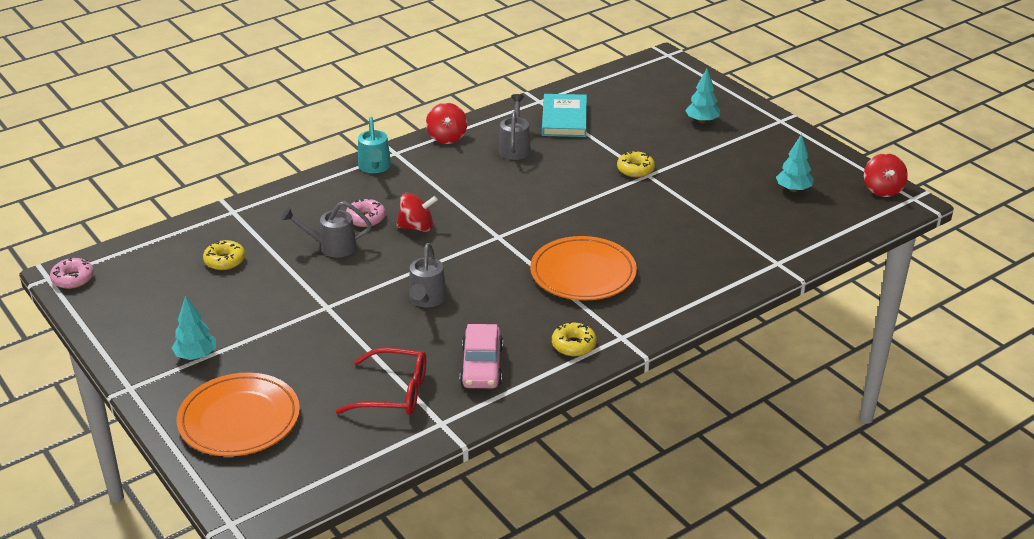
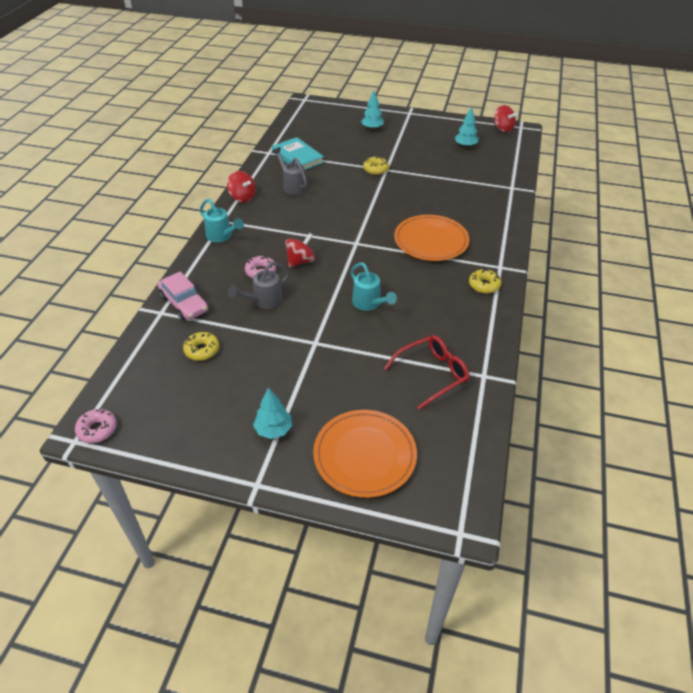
camera: 40 degrees left, 10 degrees up
(426, 300) = (369, 303): grey watering can -> turquoise watering can
(481, 366) = (456, 326): pink car -> pink car (184, 303)

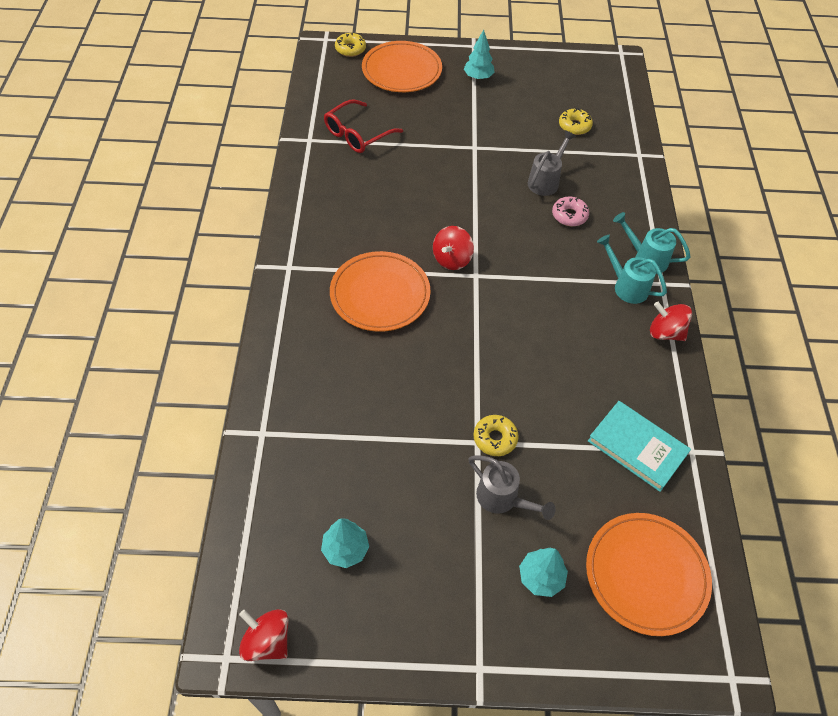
camera: 165 degrees right, 10 degrees up
(97, 429) = (611, 61): pink donut -> none
(184, 303) = (624, 167): pink car -> none
(292, 186) = (608, 371): grey watering can -> grey watering can (502, 499)
(300, 261) = (531, 236): red spinning top -> red spinning top (452, 259)
(322, 123) = (646, 574): none -> orange plate
(369, 303) = (435, 195): turquoise watering can -> turquoise watering can (626, 286)
(484, 285) = (309, 237): yellow donut -> yellow donut (350, 49)

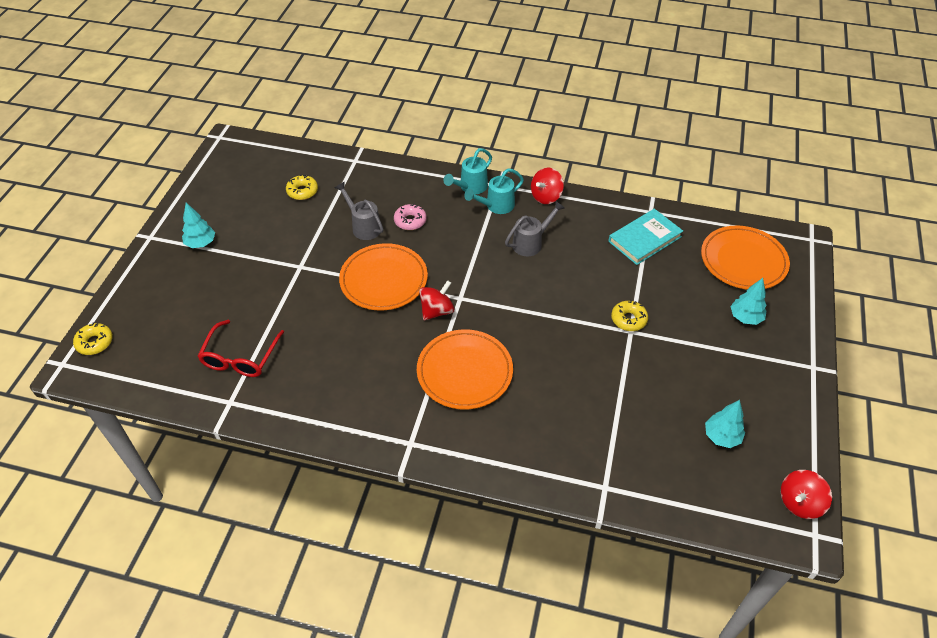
camera: 75 degrees left, 5 degrees down
(358, 134) = (240, 357): red glasses -> red glasses turned 45 degrees clockwise
(402, 71) = (157, 302): orange plate -> orange plate (384, 280)
(452, 259) = (437, 311): red spinning top -> red spinning top turned 90 degrees counterclockwise
(502, 499) = (682, 326): grey watering can -> grey watering can (531, 243)

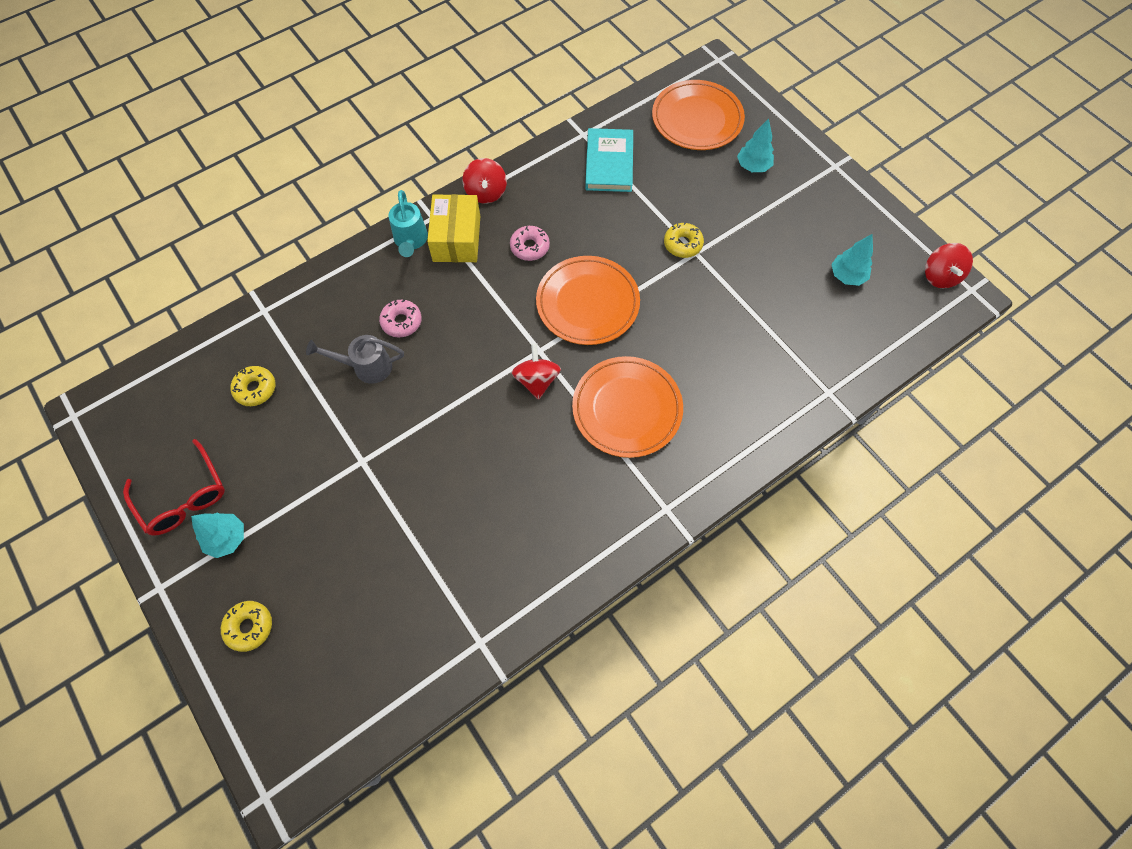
camera: 50 degrees left, 15 degrees up
(95, 342) = (267, 741): yellow donut -> yellow donut (249, 627)
(240, 357) = (430, 596): red glasses -> red glasses (183, 496)
(384, 280) = (455, 398): orange plate -> orange plate (587, 303)
(496, 206) = (457, 239): turquoise watering can -> yellow box
(531, 243) = (530, 247): grey watering can -> pink donut

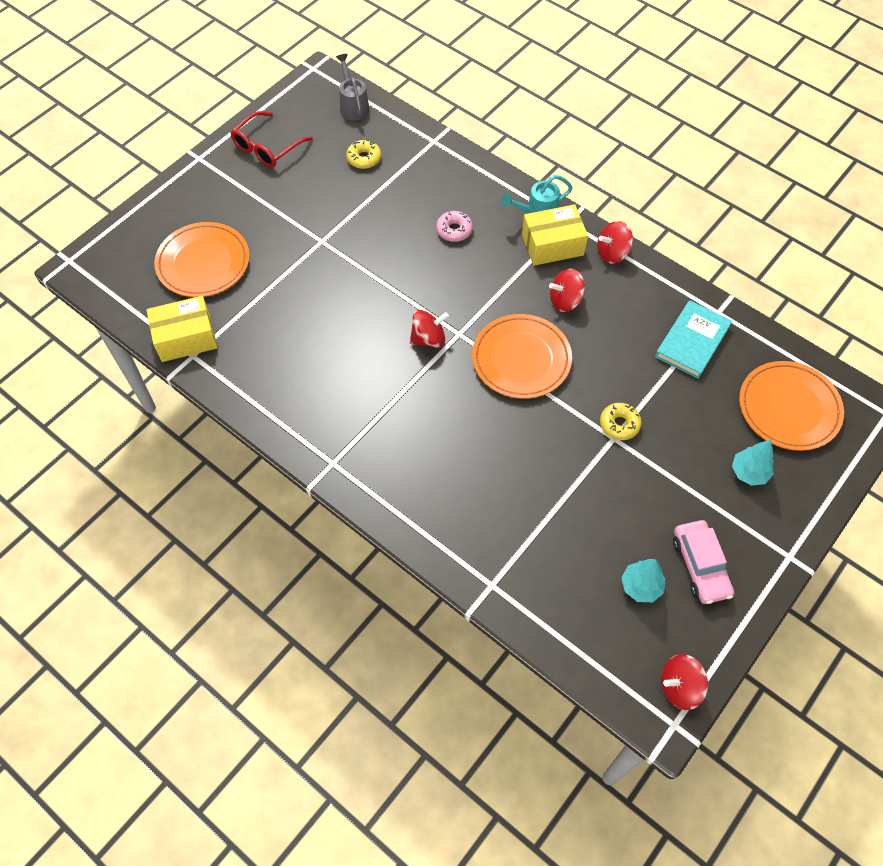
camera: 75 degrees right, 5 degrees down
(227, 538) = (241, 182): turquoise tree -> none
(249, 627) = (180, 215): yellow donut -> none
(366, 367) = (404, 219): grey watering can -> grey watering can (353, 106)
(451, 647) = (186, 338): none -> yellow box
(530, 247) = (565, 300): pink donut -> red spinning top
(609, 163) = (692, 341): turquoise book -> turquoise book turned 45 degrees counterclockwise
(627, 409) = (421, 413): orange plate -> orange plate (203, 263)
(834, 228) = (700, 566): none -> pink car

